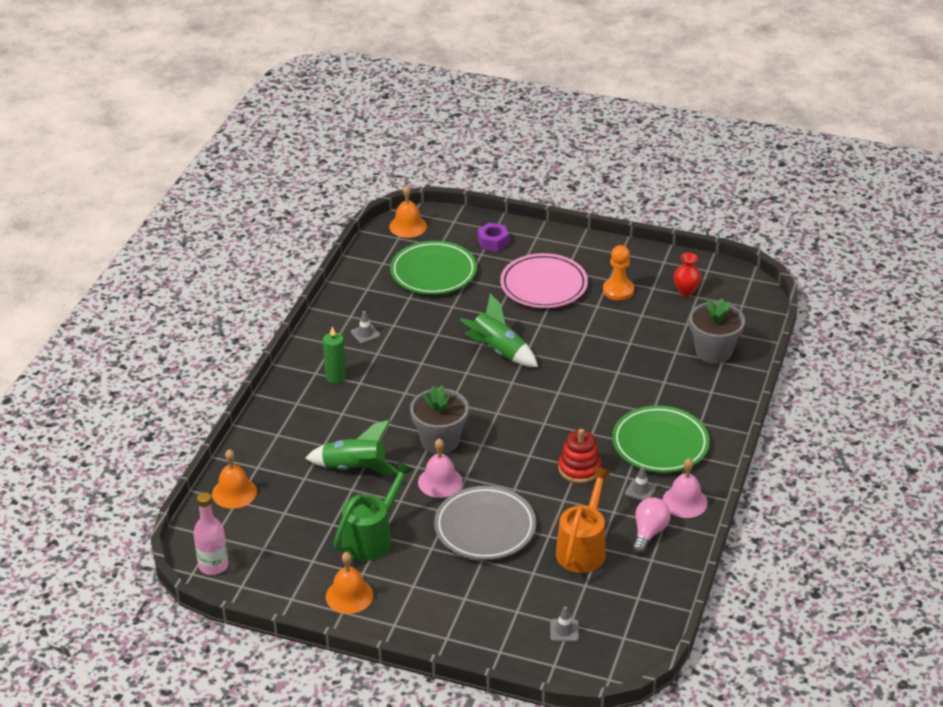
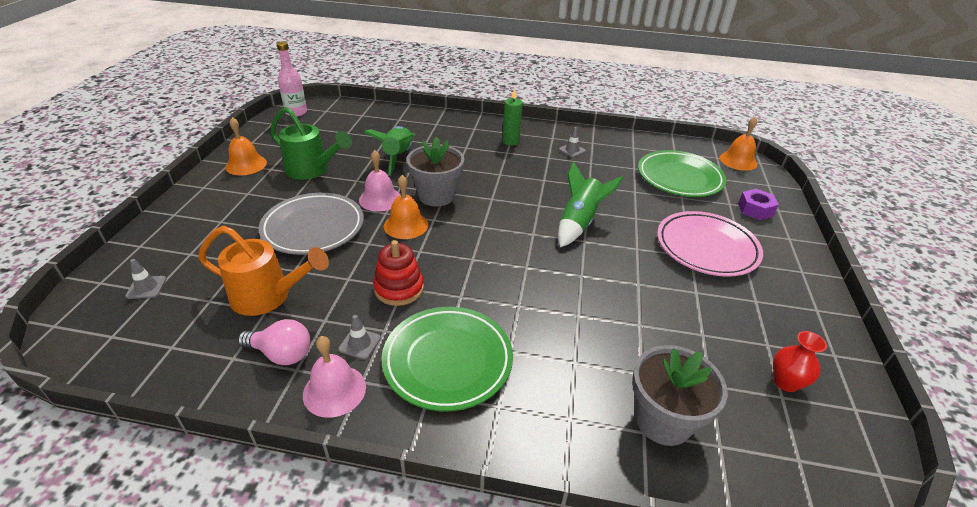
camera: 80 degrees right, 0 degrees up
(234, 492) = (371, 113): orange bell -> orange bell (406, 225)
(618, 290) = (738, 310): orange pawn -> none

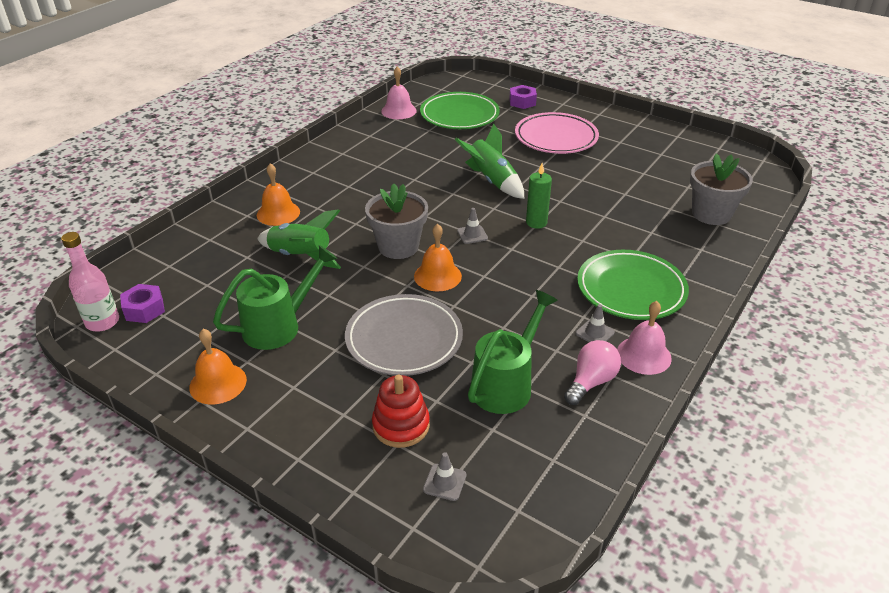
camera: 65 degrees left, 0 degrees up
(268, 297) = (506, 384): orange watering can -> green watering can
(313, 120) = (144, 309): none -> purple nut
(380, 199) = (379, 284): pink bell -> pink bell (398, 111)
(399, 288) = (533, 298): red stacking toy -> red stacking toy (401, 425)
(511, 141) = (329, 178): green candle -> green candle (536, 222)
(572, 150) = (375, 150): grey traffic cone -> grey traffic cone (472, 234)
(738, 161) = (453, 82): orange bell -> orange bell (278, 213)
(785, 382) = (693, 161): red vase -> none

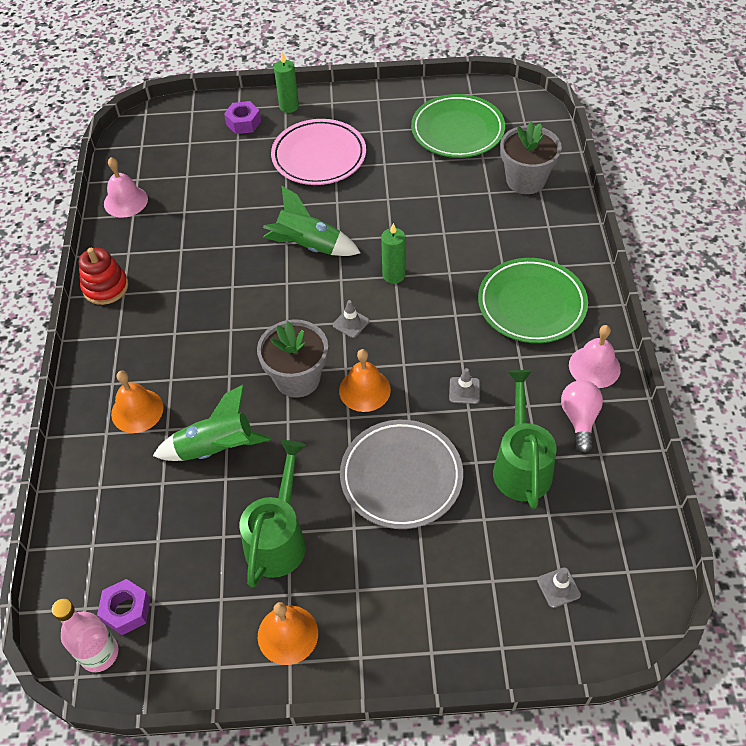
camera: 35 degrees left, 15 degrees up
(401, 425) = (479, 562): red stacking toy -> red stacking toy (105, 287)
(459, 115) = (197, 175): green plate -> green plate (457, 131)
(564, 105) = (289, 106): none -> green candle
(595, 333) = (542, 368): grey traffic cone -> grey traffic cone (464, 390)

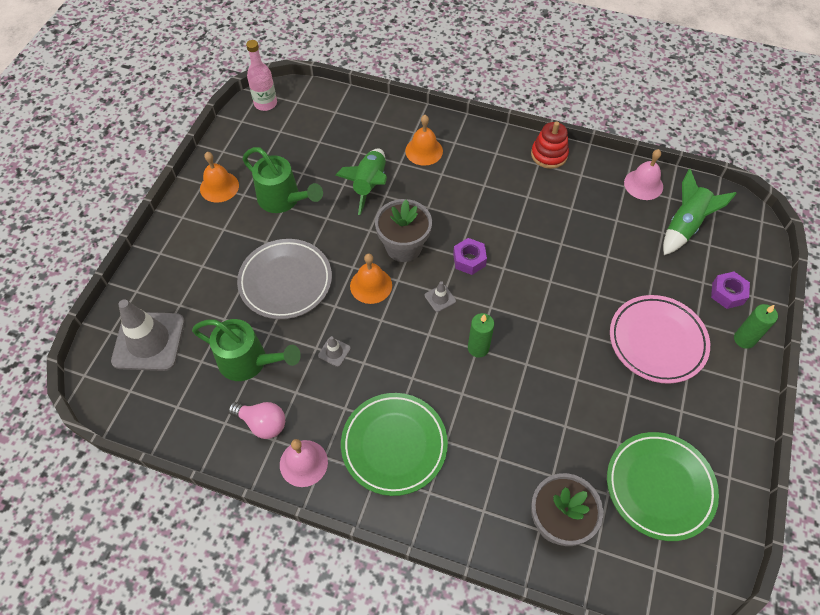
camera: 110 degrees right, 5 degrees up
(126, 610) = (283, 119): purple nut -> purple nut (469, 260)
(309, 246) = (539, 296): green rocket -> green rocket (684, 226)
(558, 587) = (149, 341): grey traffic cone -> grey traffic cone, size x2.45

